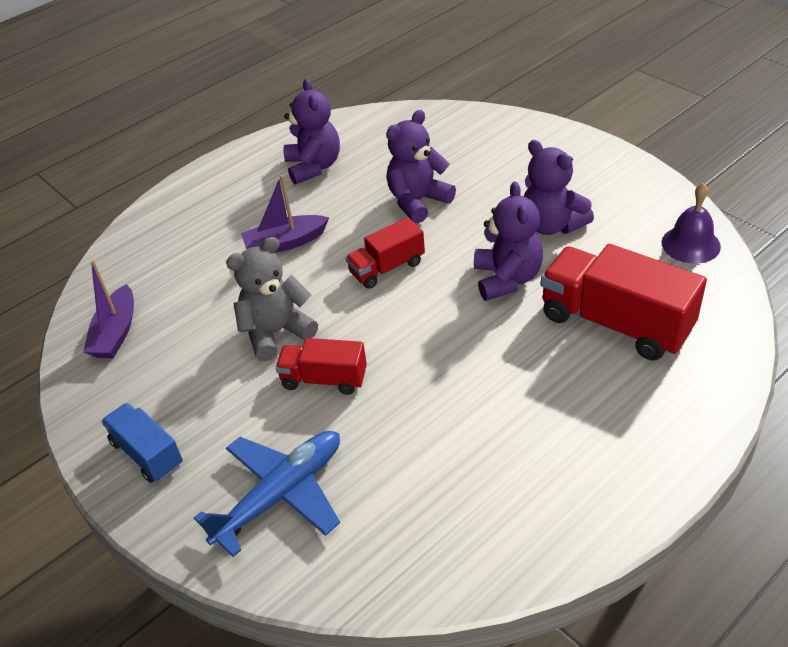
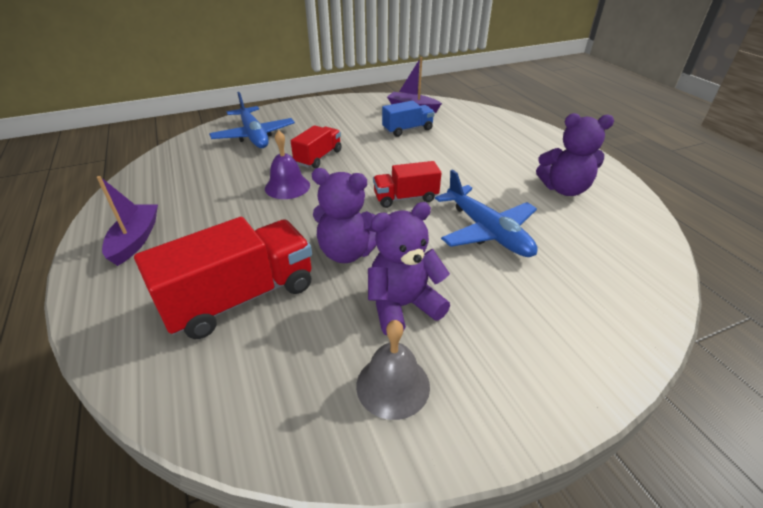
camera: 105 degrees right, 5 degrees down
(147, 453) = (317, 110): blue truck -> blue truck (407, 130)
(276, 332) = (373, 149): grey teddy bear -> none
(285, 243) = (463, 163): purple boat -> purple boat (135, 240)
(387, 268) = (405, 198): red truck -> red truck turned 90 degrees counterclockwise
(418, 201) = (487, 231): purple teddy bear -> blue plane
(628, 209) = (393, 385): none -> grey bell
(690, 244) = (291, 418): purple bell -> purple bell (287, 186)

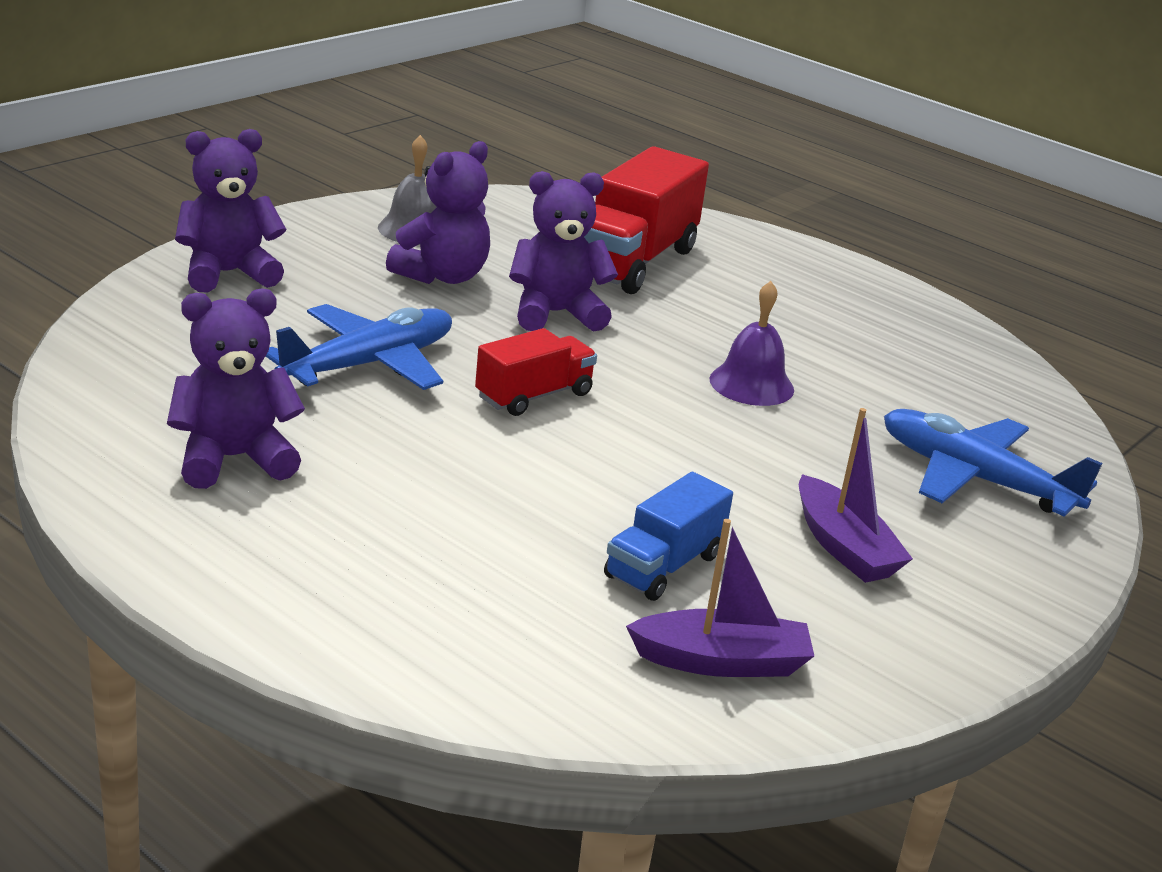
camera: 150 degrees right, 10 degrees down
(135, 240) = (840, 291): purple boat -> purple boat (844, 547)
(318, 157) = (773, 448): red truck -> none
(487, 231) = (368, 365): blue plane -> blue plane turned 105 degrees clockwise
(577, 341) = (228, 273): none -> purple teddy bear

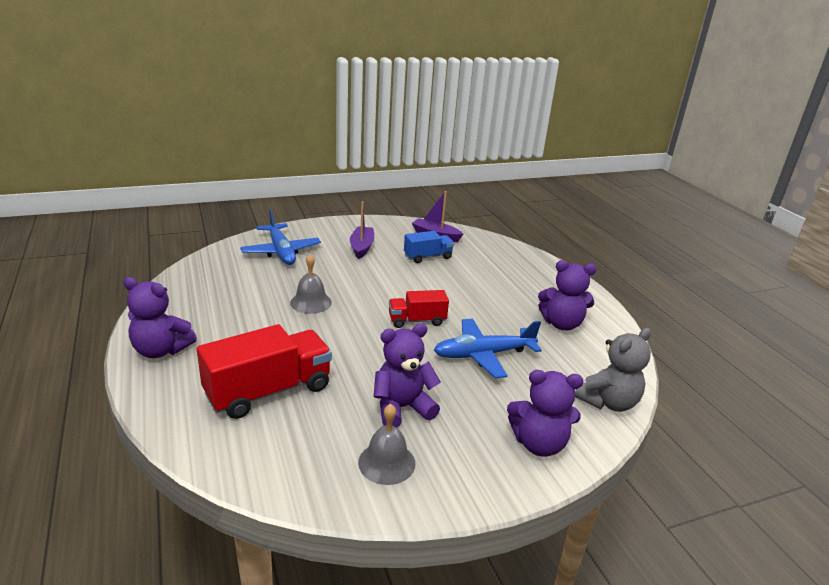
camera: 150 degrees left, 0 degrees up
(122, 338) = (608, 402): none -> grey teddy bear
(556, 314) = (360, 362): purple teddy bear -> purple teddy bear (161, 350)
(751, 384) = (311, 302): purple bell -> grey bell

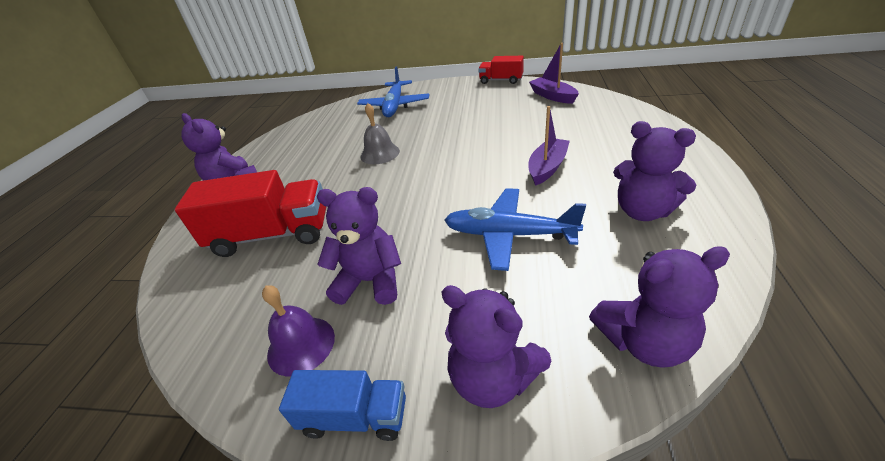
camera: 35 degrees right, 10 degrees up
(362, 247) = (468, 105): purple boat -> purple boat (547, 167)
(386, 462) = (301, 345): grey bell -> purple bell
(417, 320) = (464, 183): red truck -> red truck (501, 80)
(428, 257) = (527, 117): blue truck -> blue truck (355, 417)
(608, 402) = (644, 341): grey teddy bear -> purple teddy bear

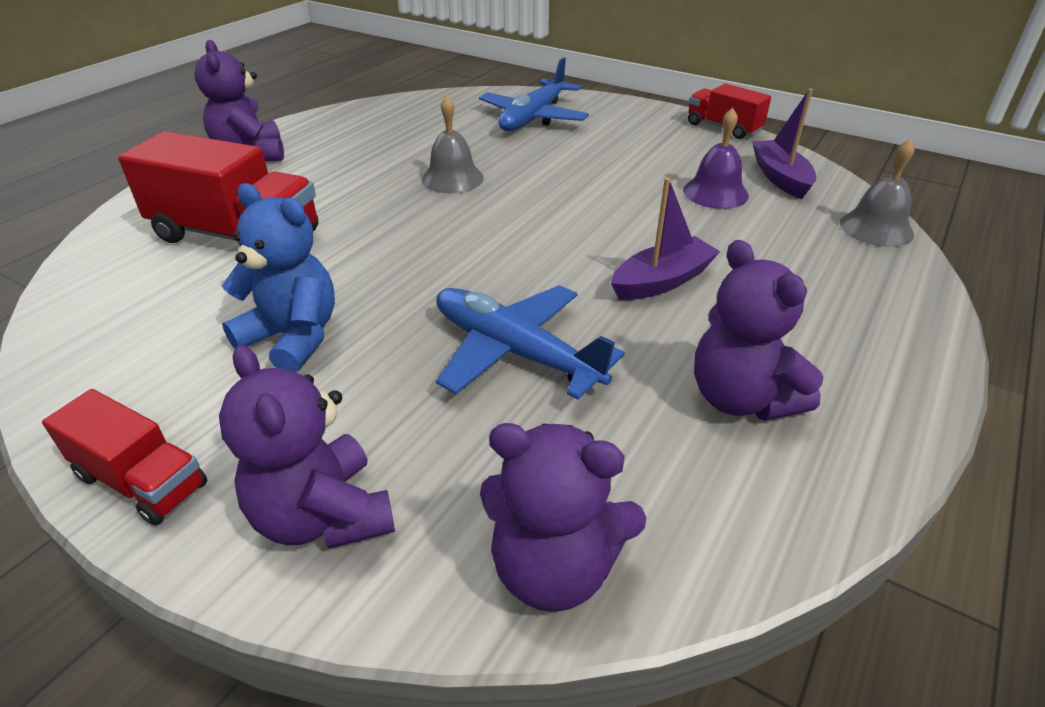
camera: 20 degrees right, 0 degrees up
(301, 345) = (157, 377): purple bell -> purple bell (715, 193)
(355, 417) = (141, 481): blue truck -> red truck
(370, 281) = (293, 337): purple teddy bear -> blue teddy bear
(619, 106) = (876, 228): none -> grey bell

